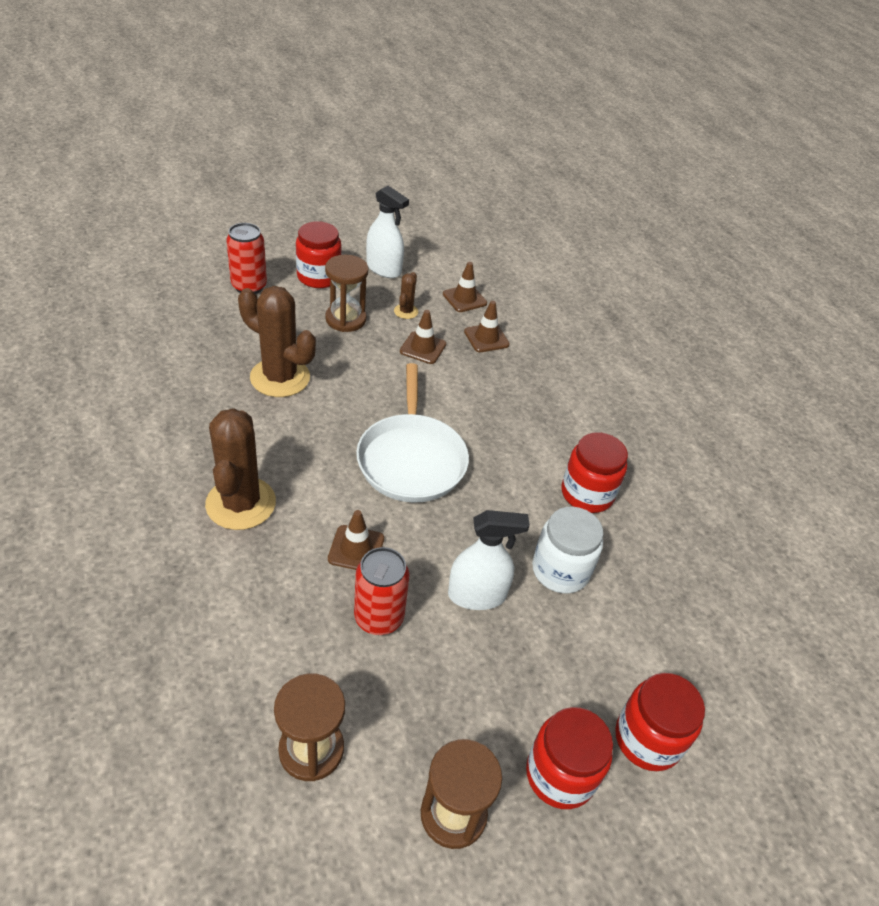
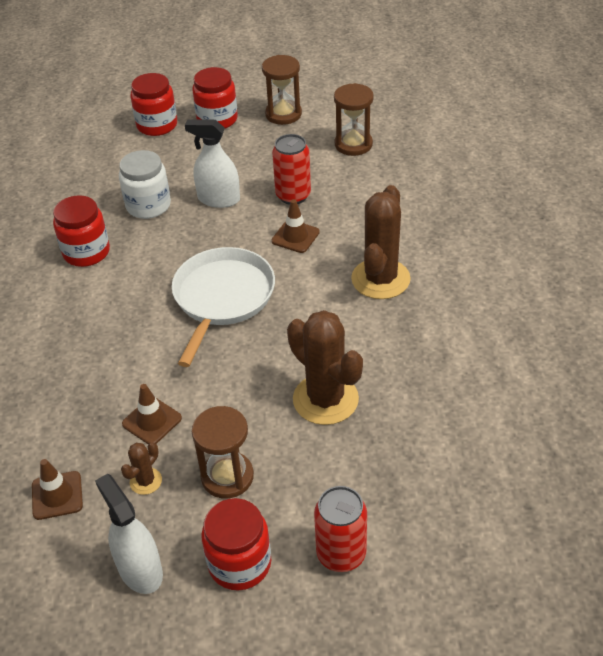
camera: 155 degrees left, 0 degrees up
(486, 338) = (69, 426): brown traffic cone -> none

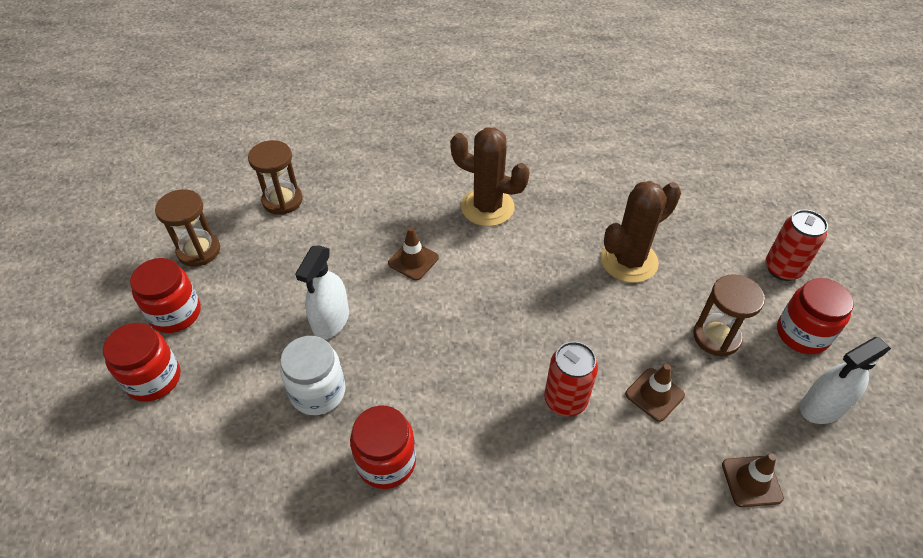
camera: 85 degrees left, 5 degrees up
(146, 481) = (727, 401): brown cactus -> none
(222, 298) = (491, 327): white pan -> none
(293, 195) = (348, 256): red can -> red can (565, 400)

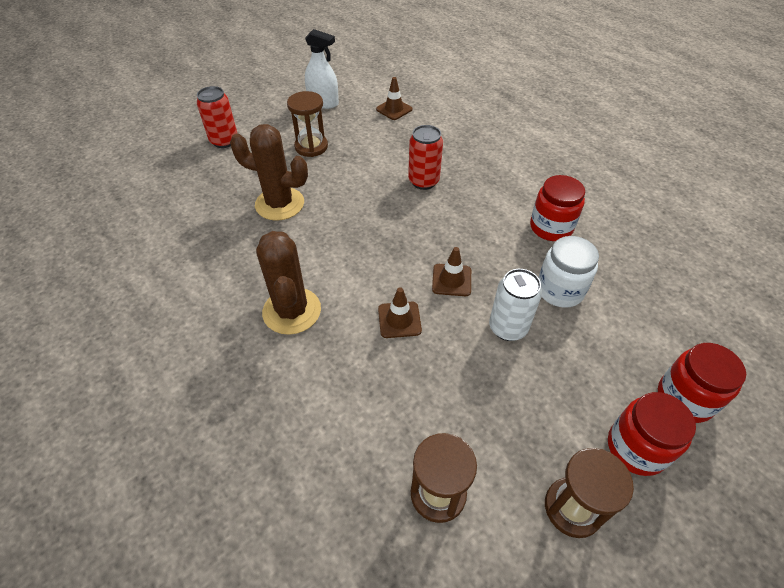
camera: 130 degrees left, 0 degrees up
(331, 321) = (508, 328): white spray bottle -> white can
(654, 394) = (379, 153): brown traffic cone -> brown traffic cone (451, 280)
(802, 334) = (276, 120): red jar -> none

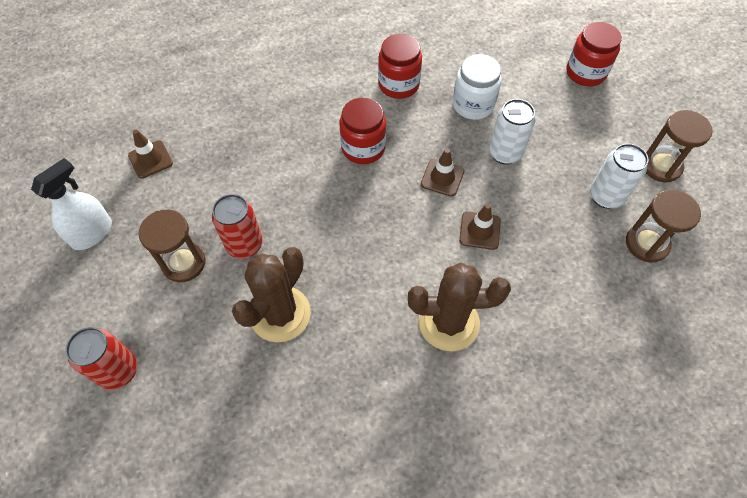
camera: 75 degrees left, 10 degrees up
(423, 181) = (296, 164): red can -> red can (244, 245)
(492, 439) = (606, 196): none -> white can
(636, 448) = (620, 114): red jar -> red jar (363, 148)

